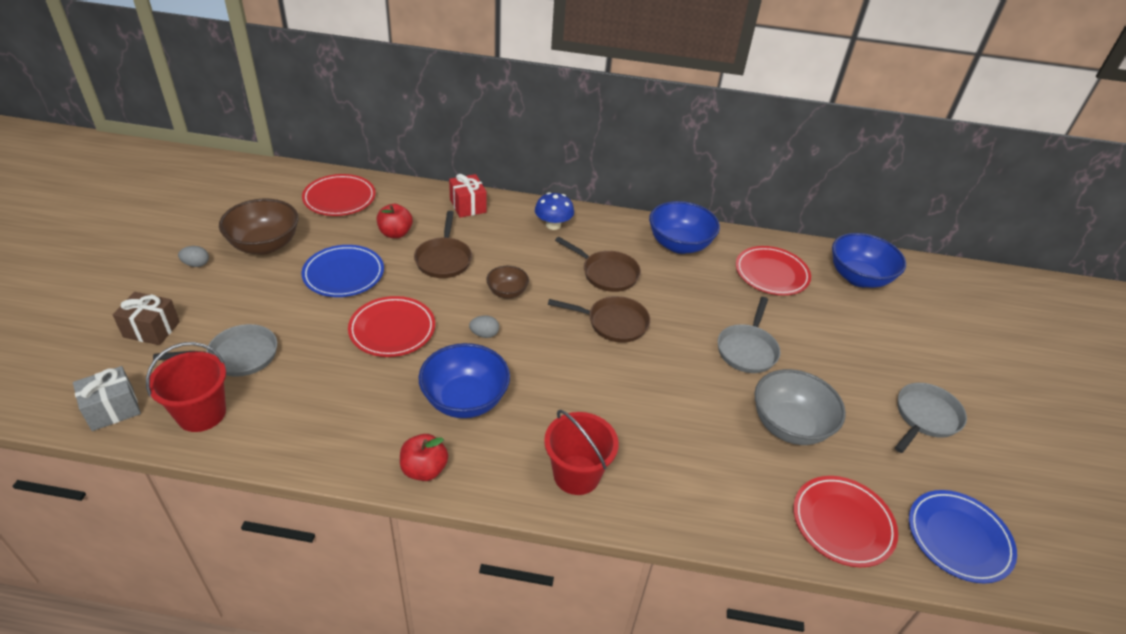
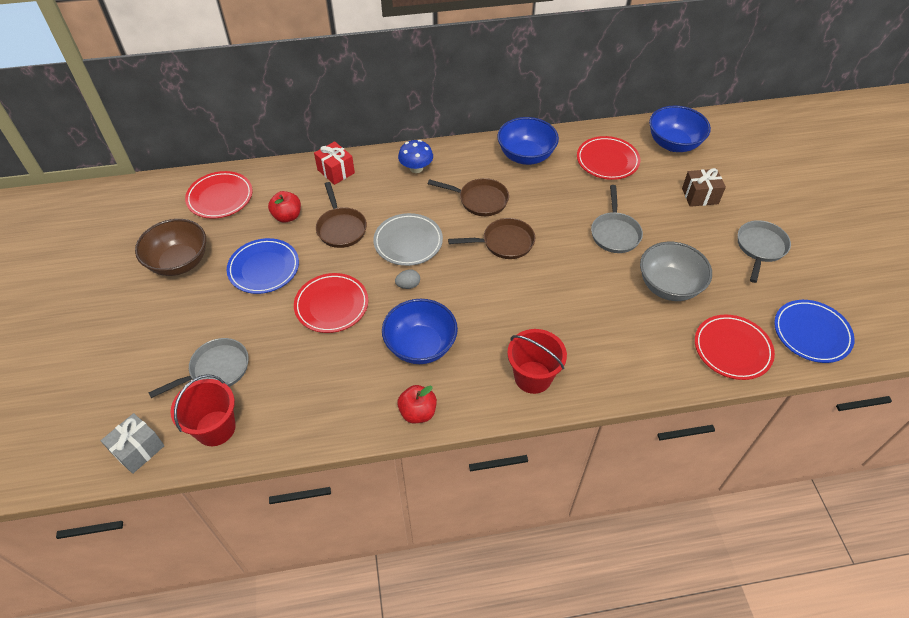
camera: 15 degrees left, 10 degrees up
(151, 329) = (127, 371): brown gift -> brown gift (700, 196)
(196, 264) = (129, 299): grey egg -> none
(507, 292) = (408, 242): brown bowl -> grey plate

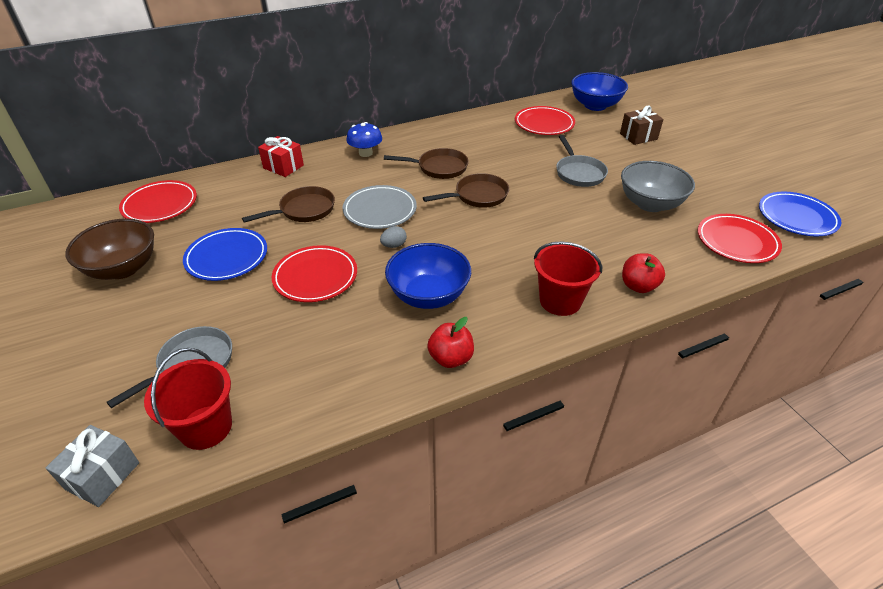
camera: 15 degrees left, 10 degrees down
(287, 216) = (241, 209): red apple -> red apple (638, 286)
(341, 228) = (304, 210): brown pan -> brown pan turned 90 degrees counterclockwise
(526, 156) = (468, 130): blue bowl -> none
(760, 248) = (712, 164): grey pan -> none

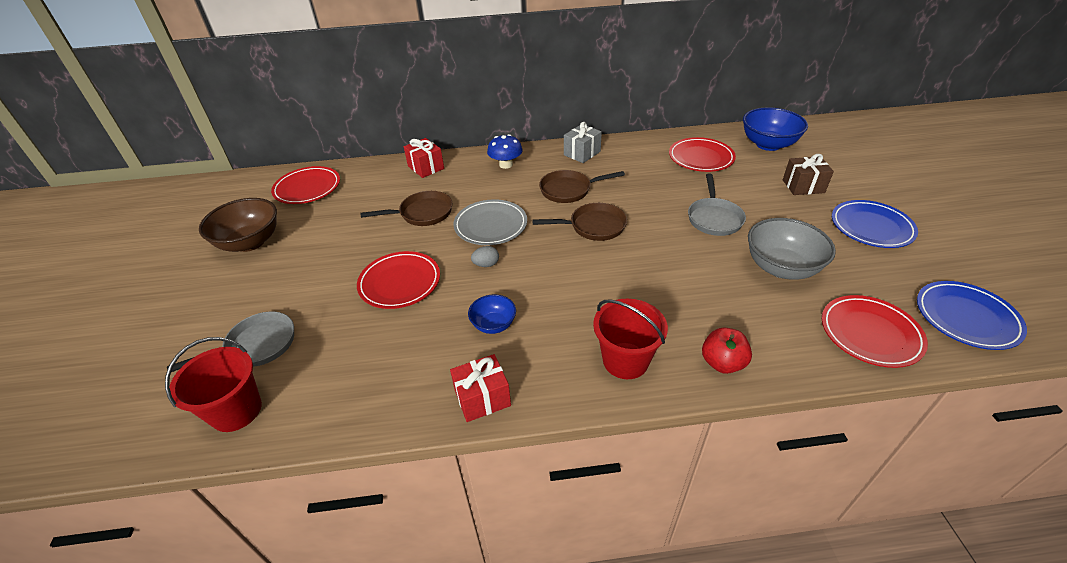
camera: 20 degrees right, 0 degrees up
(103, 476) = (138, 434): grey gift -> grey gift (582, 153)
(227, 257) = (335, 248): blue plate -> blue plate (871, 227)
(428, 295) = (493, 324): blue bowl -> blue bowl, size x0.55
(439, 168) = (569, 190): brown pan -> brown pan turned 150 degrees clockwise
(451, 358) = (482, 398): red apple -> red gift

